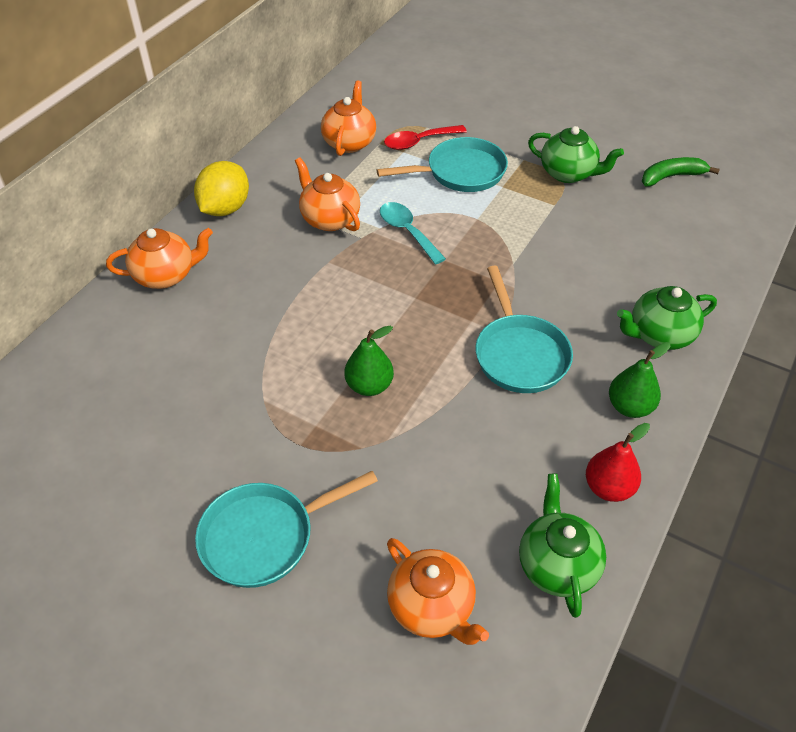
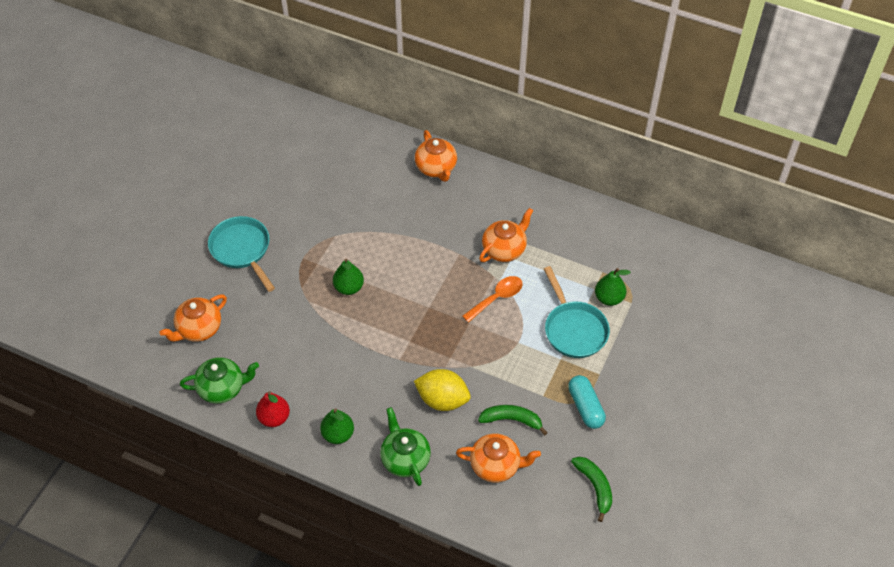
camera: 85 degrees right, 5 degrees up
(225, 208) = (507, 187): yellow lemon -> yellow lemon (442, 400)
(349, 142) = (599, 252): orange teapot -> orange teapot (496, 466)
(407, 231) = (497, 298): turquoise spoon -> orange spoon
(418, 142) = (609, 298): red spoon -> green pear
(519, 354) = (380, 370): turquoise pan -> none
(568, 173) = (585, 407): green teapot -> turquoise capsule
(591, 233) = (512, 420): none -> green banana

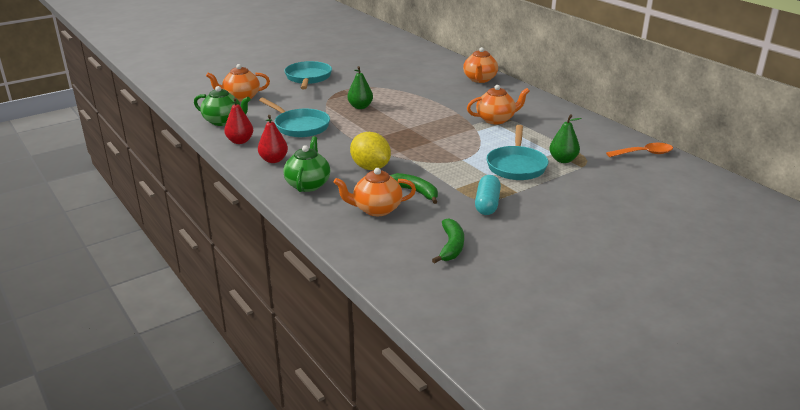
camera: 30 degrees right, 25 degrees down
(314, 358) = (299, 126): none -> turquoise pan
(338, 434) = (273, 160): green pear -> red pear
(496, 466) = (376, 209): orange teapot -> orange teapot turned 135 degrees clockwise
(497, 298) = (466, 137): orange spoon -> orange spoon (644, 153)

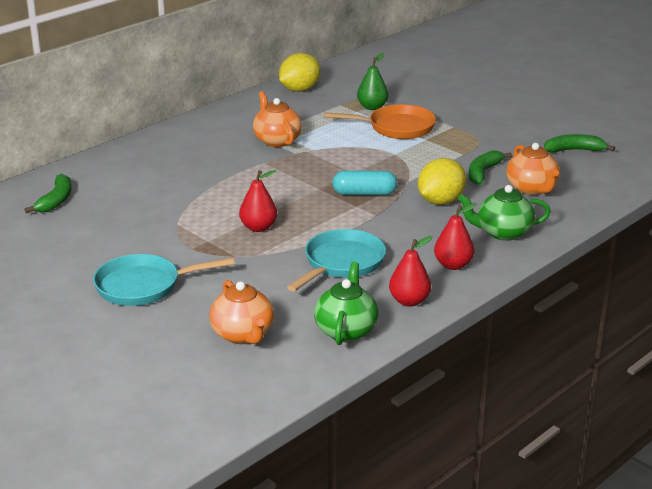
camera: 100 degrees left, 0 degrees up
(360, 107) = (258, 227): green pear -> red pear
(420, 61) = (56, 200): none -> green banana
(479, 79) = (138, 154): orange teapot -> none
(487, 204) = (486, 138): turquoise capsule -> turquoise capsule (364, 193)
(516, 166) = (396, 127): turquoise pan -> orange pan
(601, 134) = (299, 90): none -> yellow lemon
(644, 153) = (340, 74): orange spoon -> none

